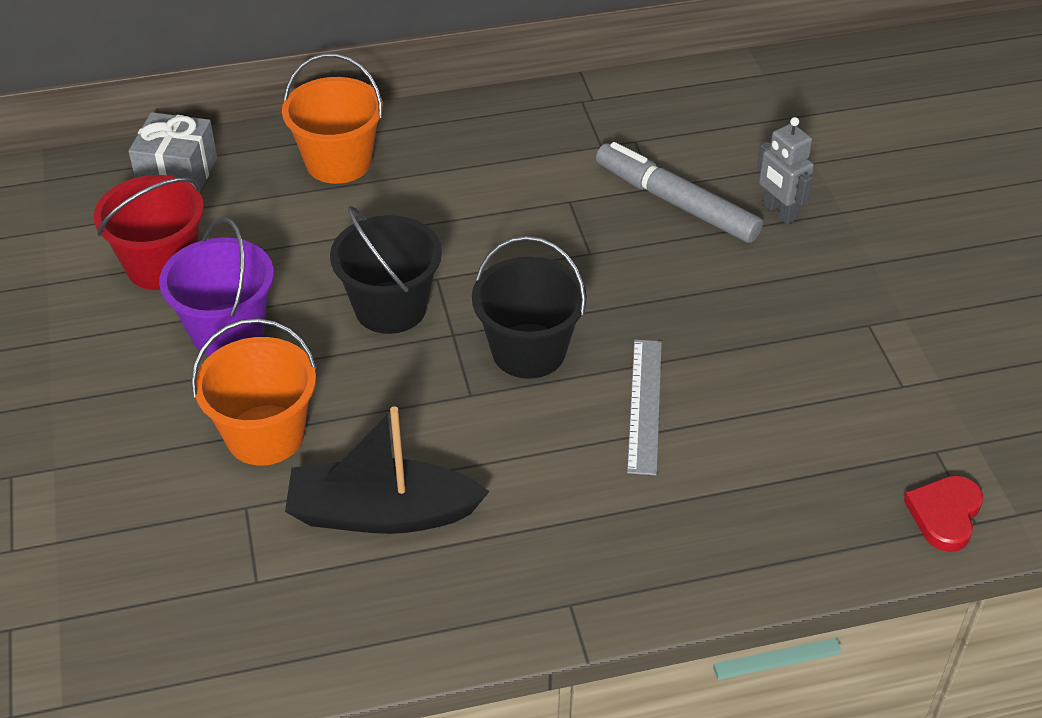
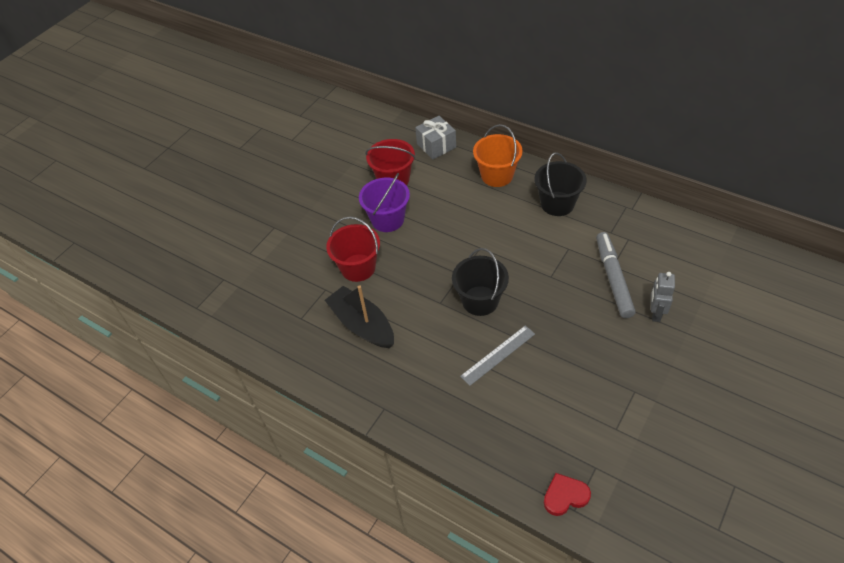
camera: 50 degrees right, 5 degrees up
(265, 435) = (358, 268): orange bucket -> red bucket
(390, 307) = (450, 248): black bucket -> black bucket (557, 204)

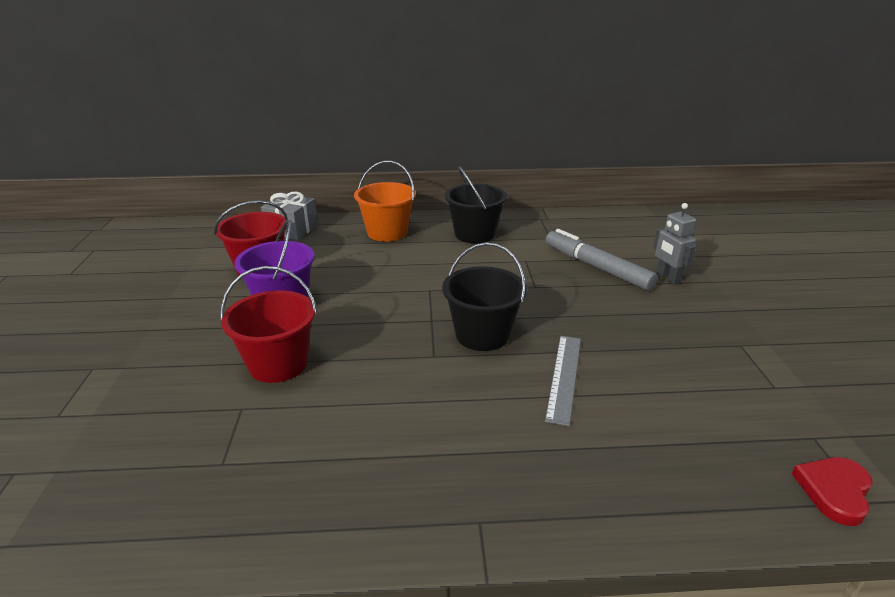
camera: 40 degrees left, 20 degrees down
(362, 325) = (342, 426): black boat -> none

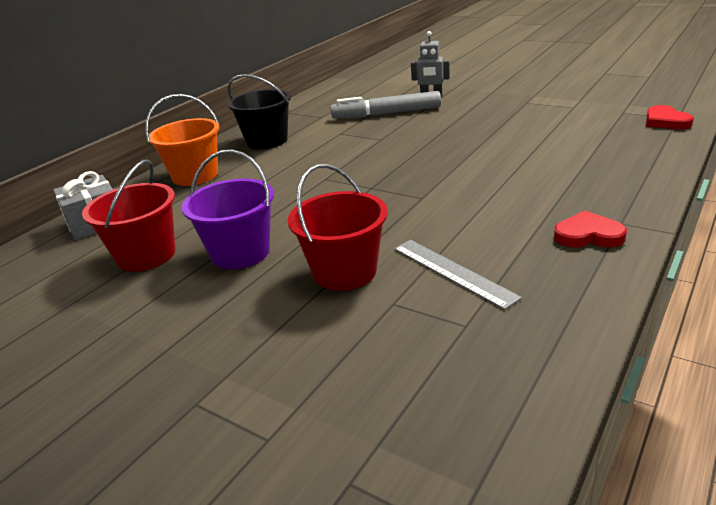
camera: 50 degrees left, 0 degrees up
(431, 500) = (588, 235): none -> red heart
(482, 335) = (417, 173): black bucket -> none
(564, 377) = (501, 158): grey ruler -> grey ruler (453, 272)

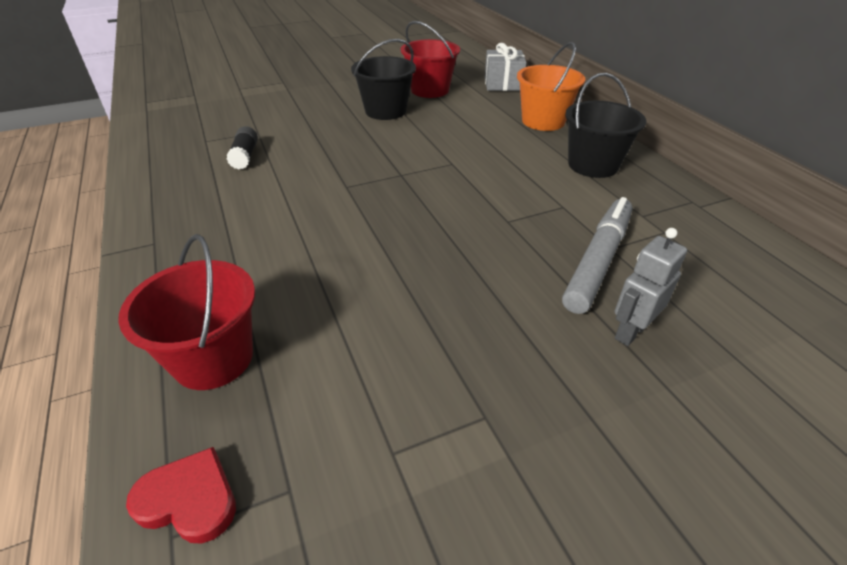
camera: 120 degrees right, 10 degrees up
(240, 253) = (385, 111): purple bucket -> black bucket
(345, 272) = (308, 130): red bucket -> red bucket (213, 358)
(453, 272) = (245, 156): grey ruler -> black glue stick
(588, 235) = (175, 219): red heart -> none

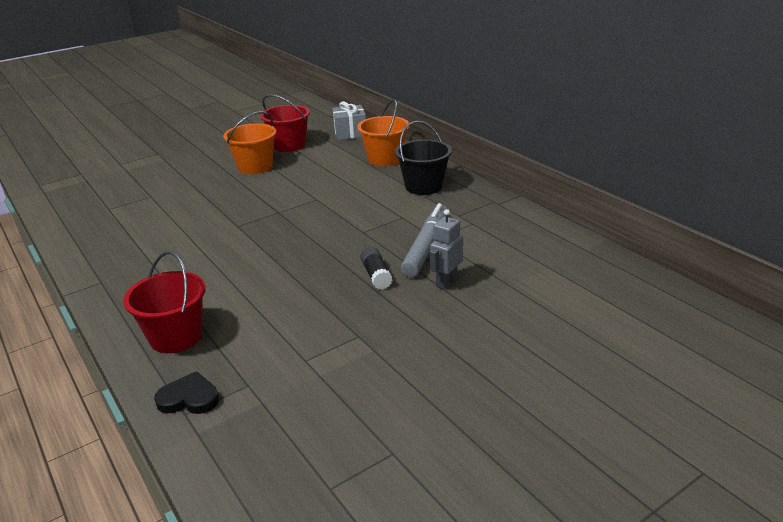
camera: 10 degrees left, 10 degrees down
(189, 499) = (189, 398): red heart -> black heart
(245, 156) = (148, 215): black glue stick -> black glue stick (376, 276)
(385, 111) = (255, 167): black bucket -> orange bucket

